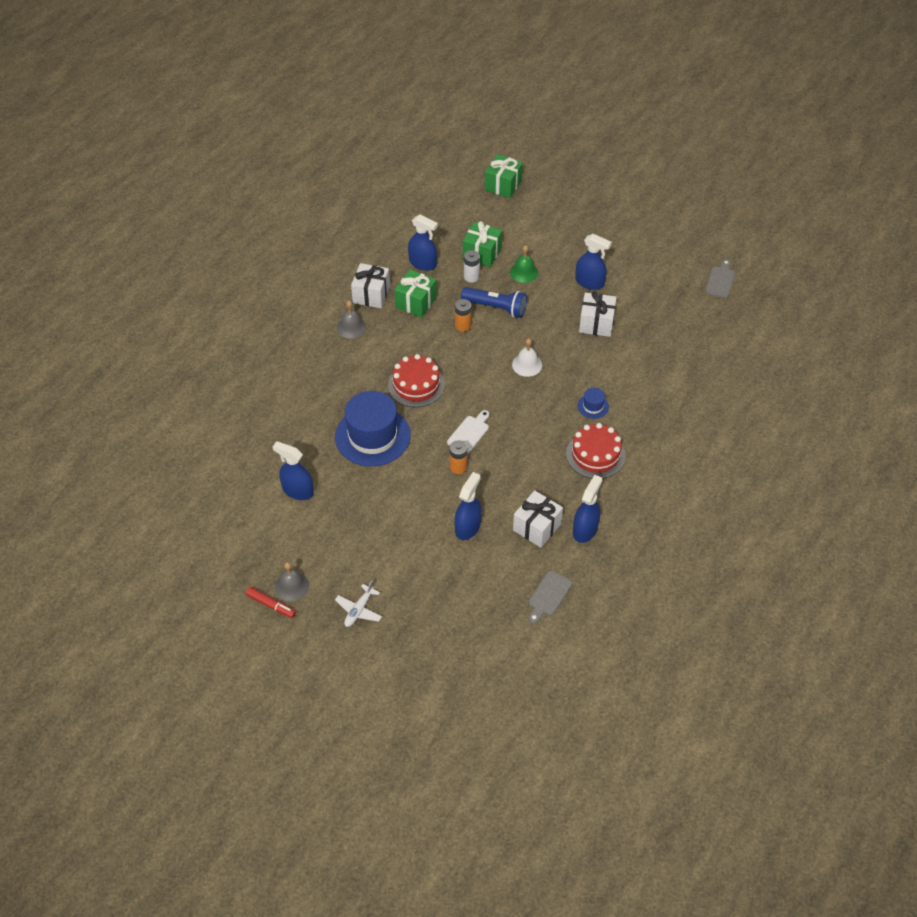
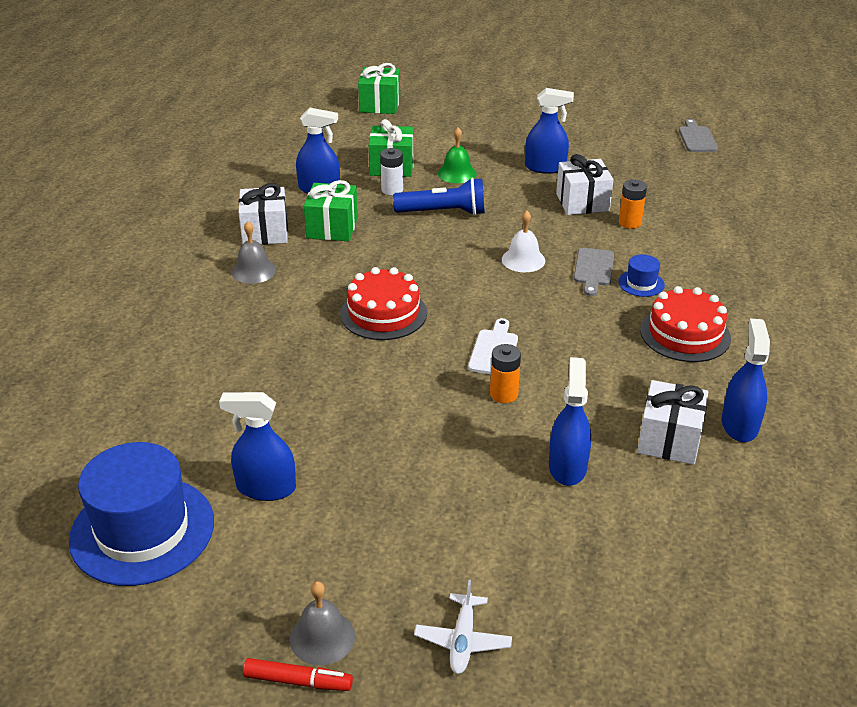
camera: 20 degrees left, 15 degrees down
(372, 436) = (352, 387): blue hat -> blue hat (142, 530)
(463, 325) = (411, 238): orange battery -> orange battery (630, 223)
(548, 595) = (753, 526): grey cutting board -> grey cutting board (593, 269)

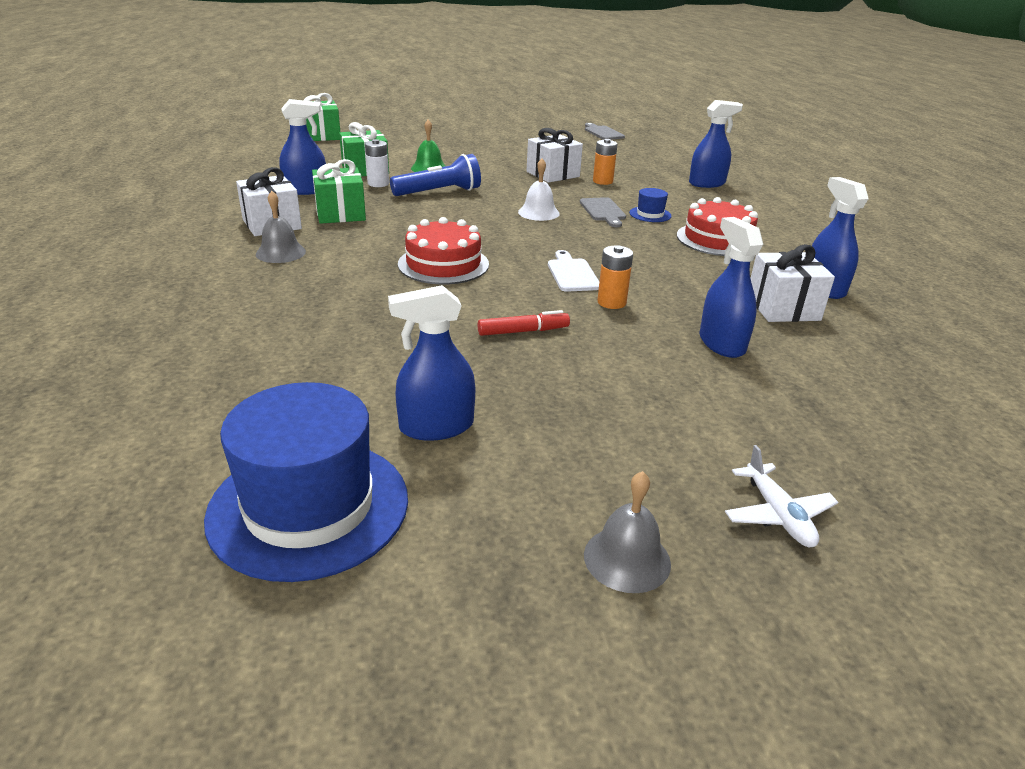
camera: 25 degrees left, 5 degrees down
(298, 681) = (640, 618): red marker -> red marker (523, 331)
(545, 167) = (502, 158): blue spray bottle -> blue spray bottle (707, 183)

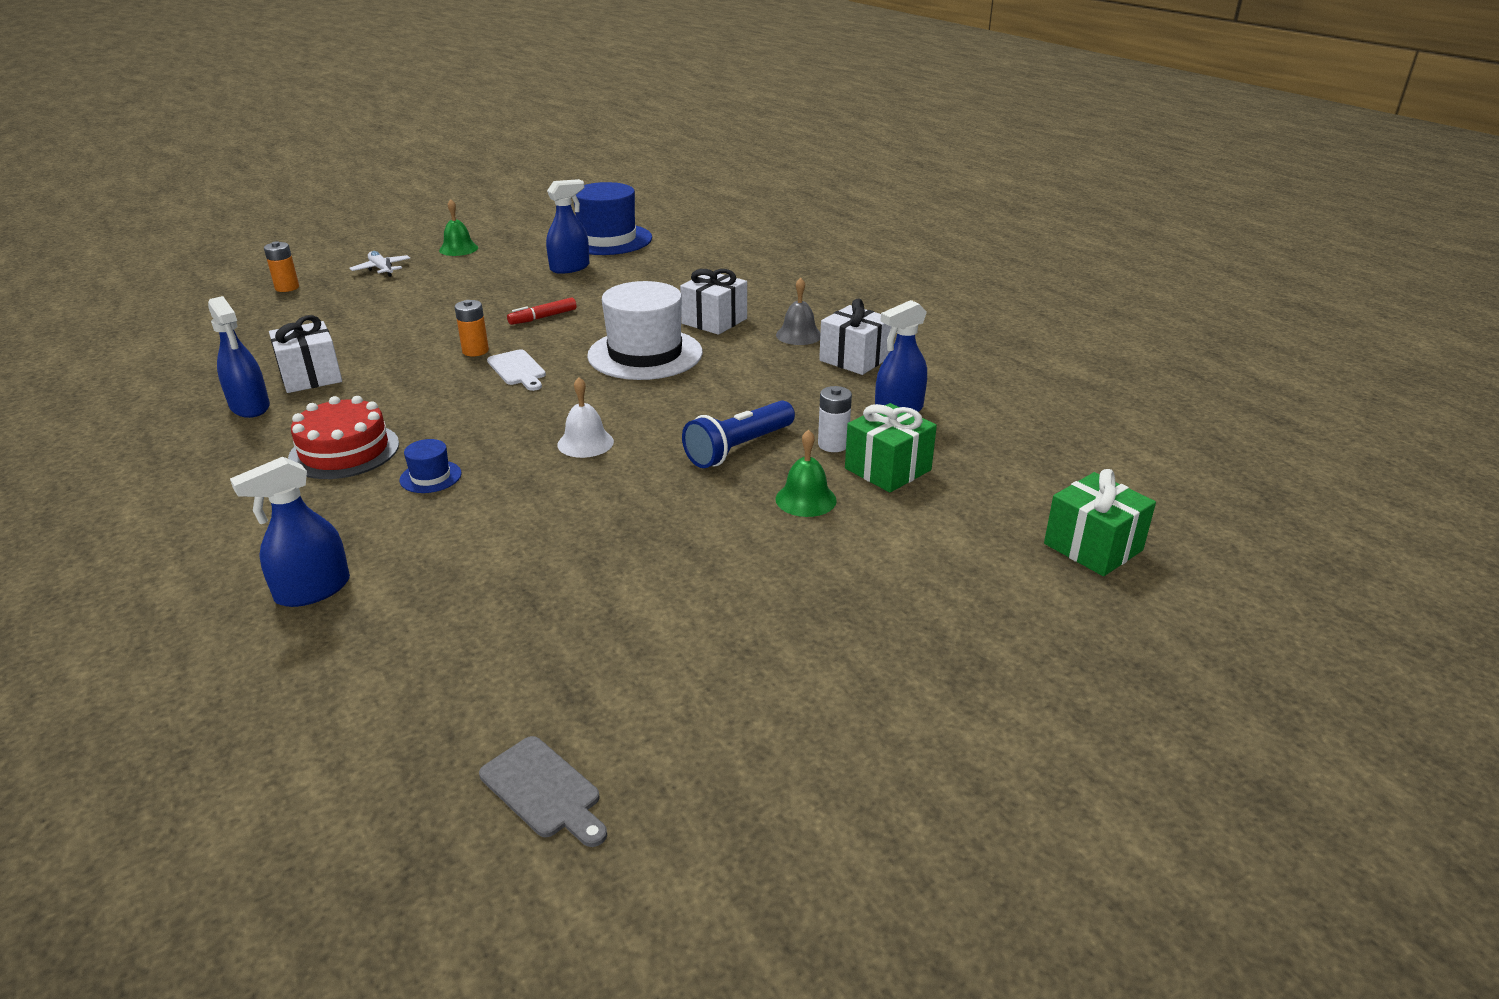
camera: 160 degrees right, 0 degrees up
(340, 213) = (810, 387): green gift -> none
(443, 264) = (645, 354): red cake -> white hat
(553, 174) = (601, 540): white gift -> white gift (714, 321)
(602, 181) = (510, 542): orange battery -> orange battery (287, 288)
(603, 211) = (499, 467): grey cutting board -> none
(627, 559) = (458, 249): grey bell -> green bell
(721, 343) = (383, 337): blue spray bottle -> none

